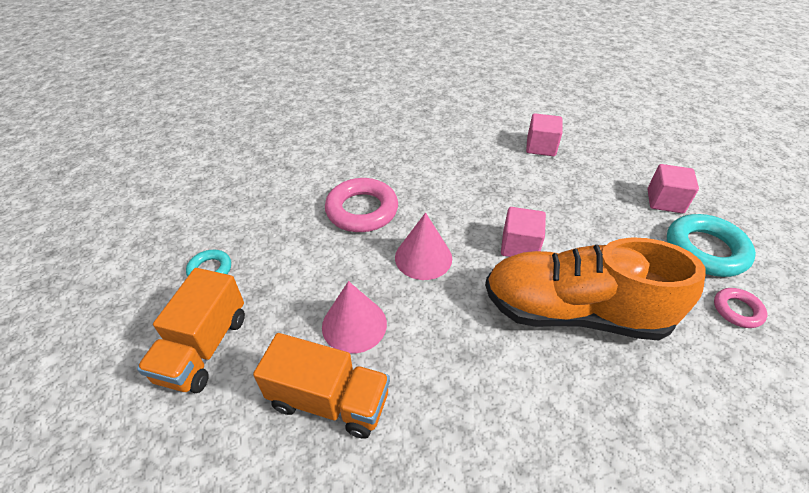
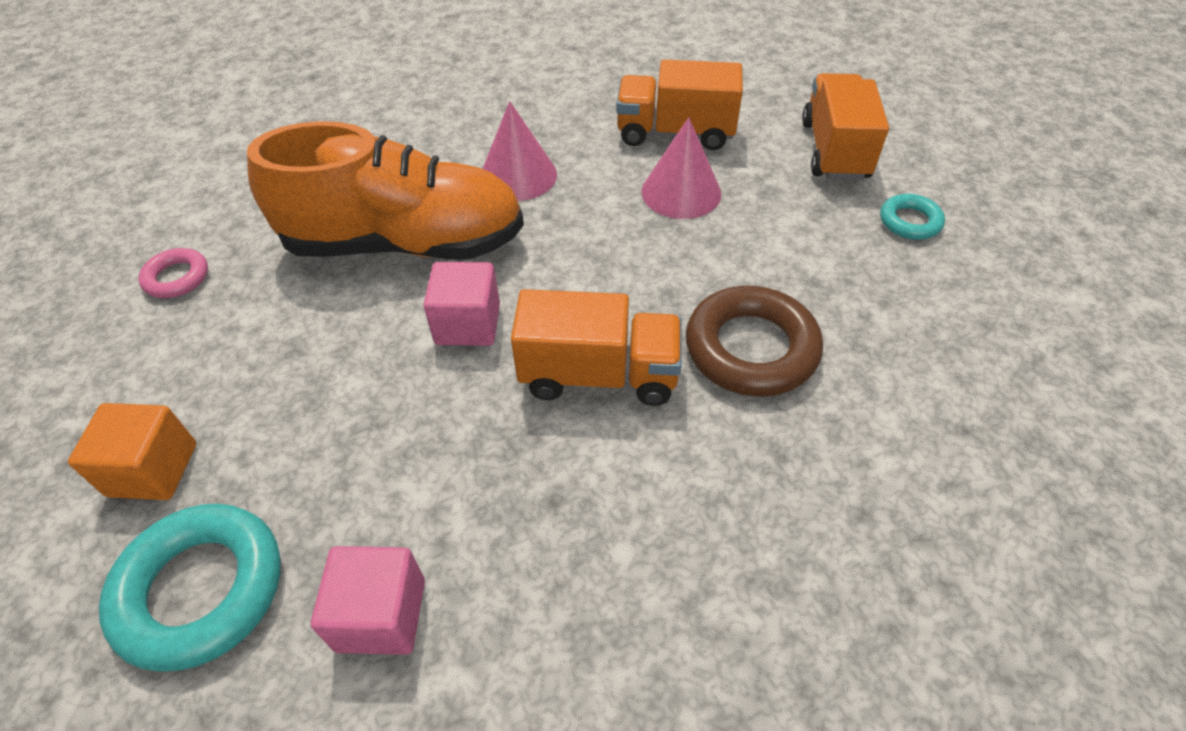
camera: 170 degrees right, 5 degrees up
(362, 210) = (751, 348): pink ring -> brown ring
(423, 257) = (618, 283): pink cone -> pink cone (518, 175)
(446, 210) = (599, 375): none -> orange truck
(665, 201) = (153, 470): pink cube -> orange cube
(705, 250) = (152, 366): turquoise ring -> turquoise ring (201, 590)

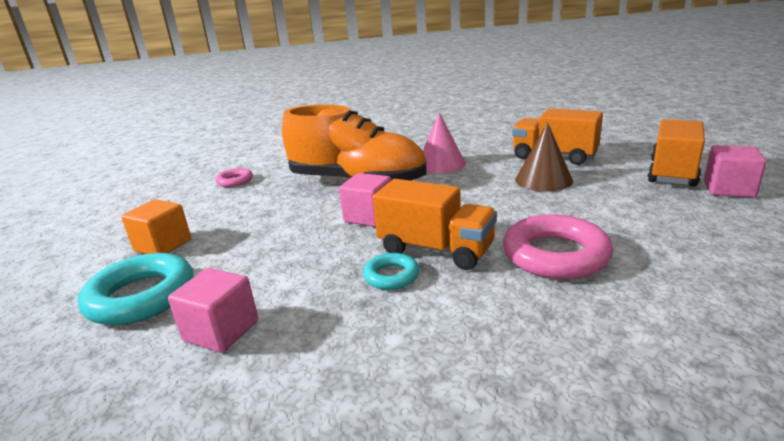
camera: 25 degrees right, 25 degrees down
(681, 192) = (543, 180): pink cone -> brown cone
(751, 348) = (555, 255): brown ring -> pink ring
(904, 176) = (728, 189): none -> pink cube
(909, 222) = (724, 211): turquoise ring -> turquoise ring (391, 276)

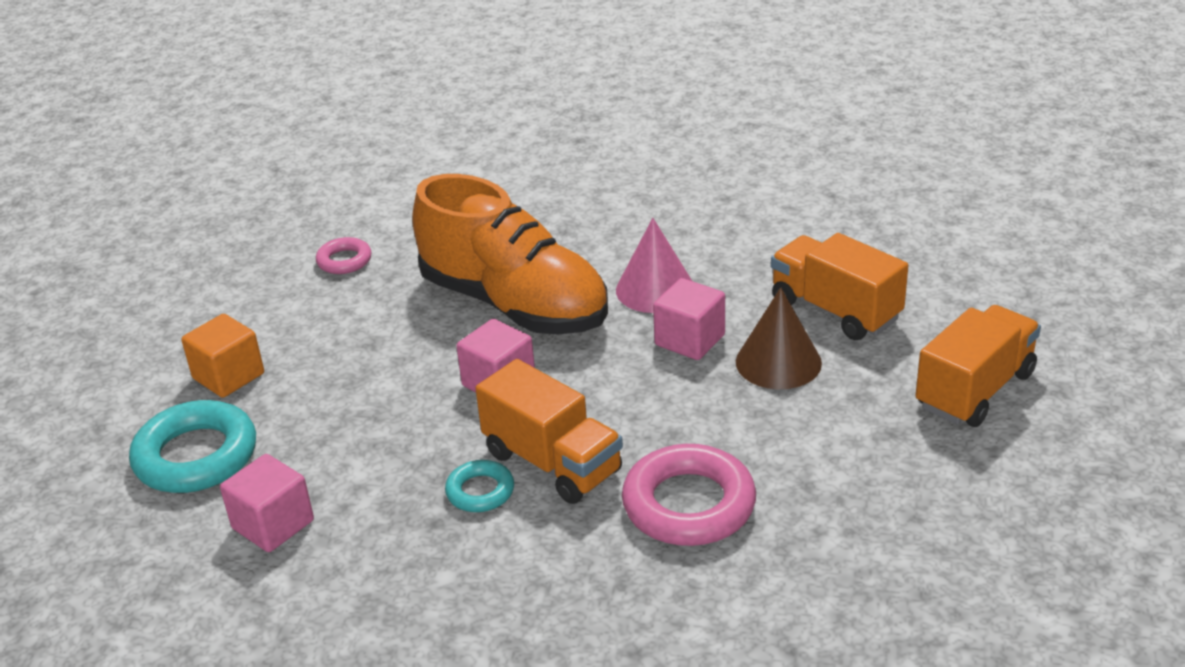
camera: 15 degrees right, 10 degrees up
(728, 189) = (1017, 443): pink cube -> pink cube (690, 340)

